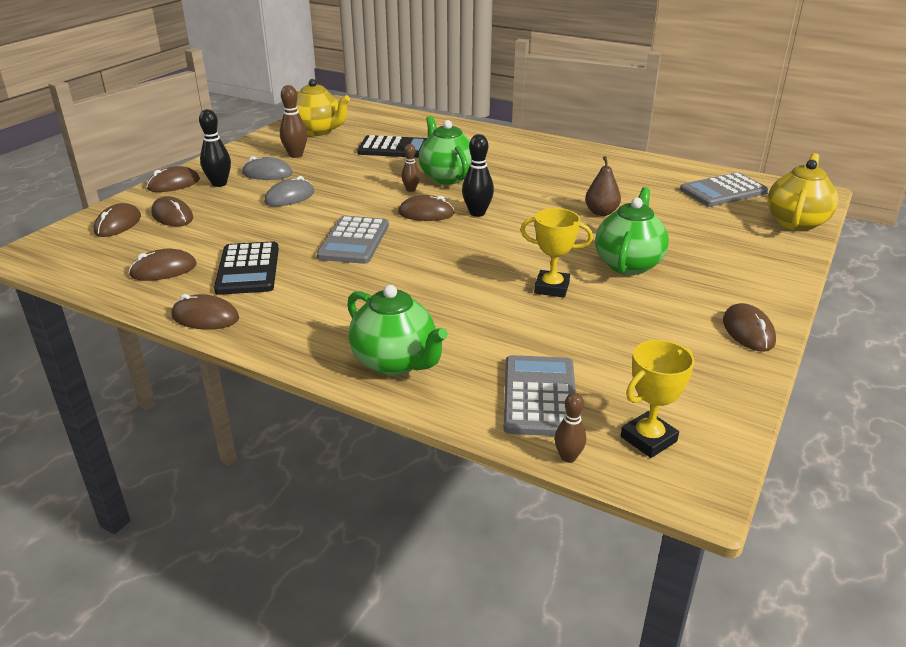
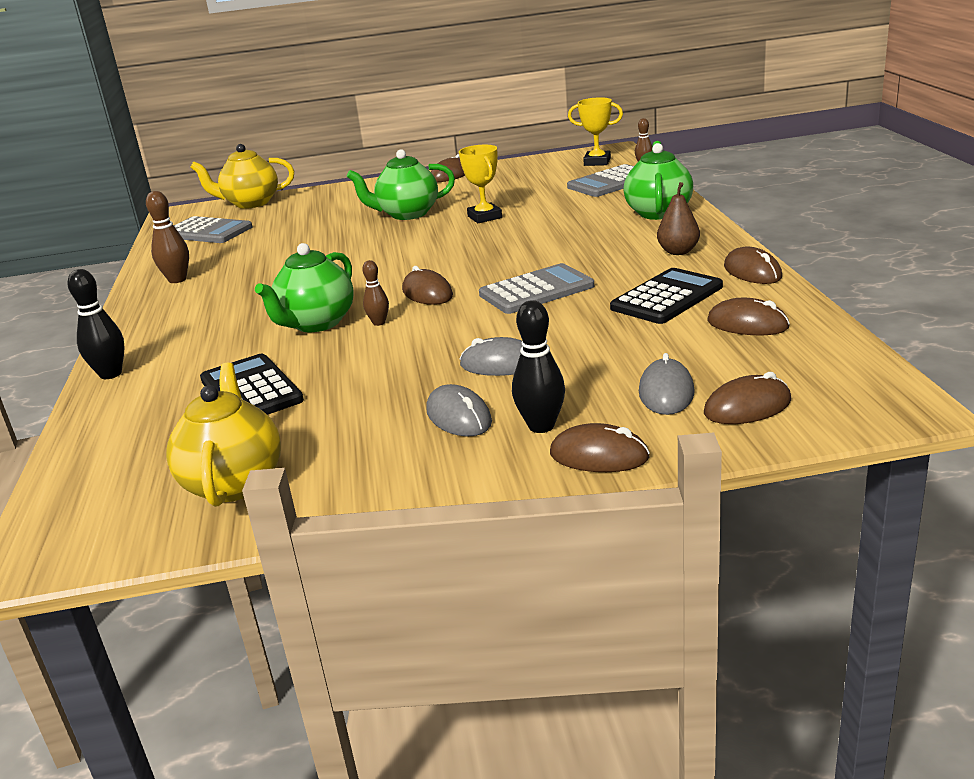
camera: 125 degrees left, 5 degrees down
(172, 216) = (666, 392): brown mouse -> grey mouse
(295, 155) = (364, 438): brown bowling pin -> brown bowling pin (177, 280)
(477, 213) = (392, 278): black bowling pin -> black bowling pin (110, 374)
(601, 212) = (319, 246): brown pear -> brown pear (678, 252)

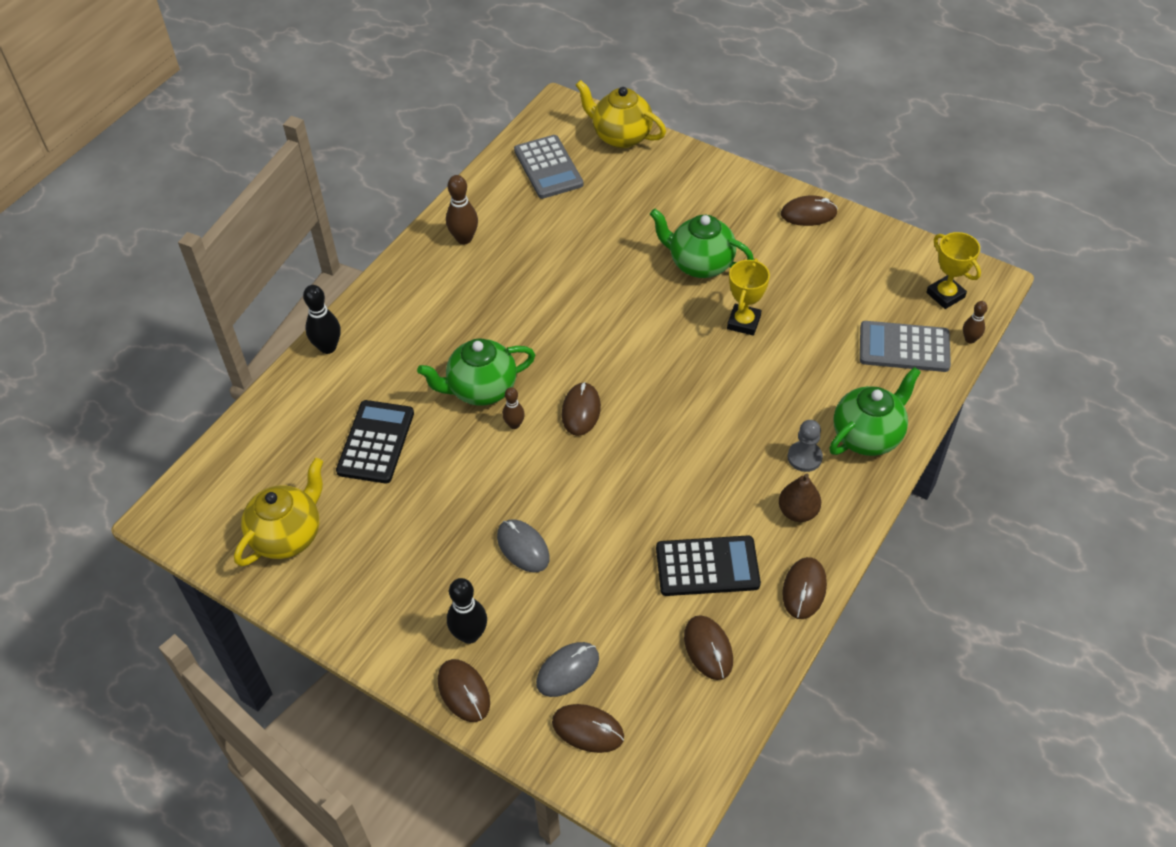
camera: 40 degrees right, 25 degrees up
(459, 416) = (443, 581): grey mouse -> none
(536, 291) = (645, 475): grey calculator -> none
(636, 235) = (804, 457): none -> grey pawn

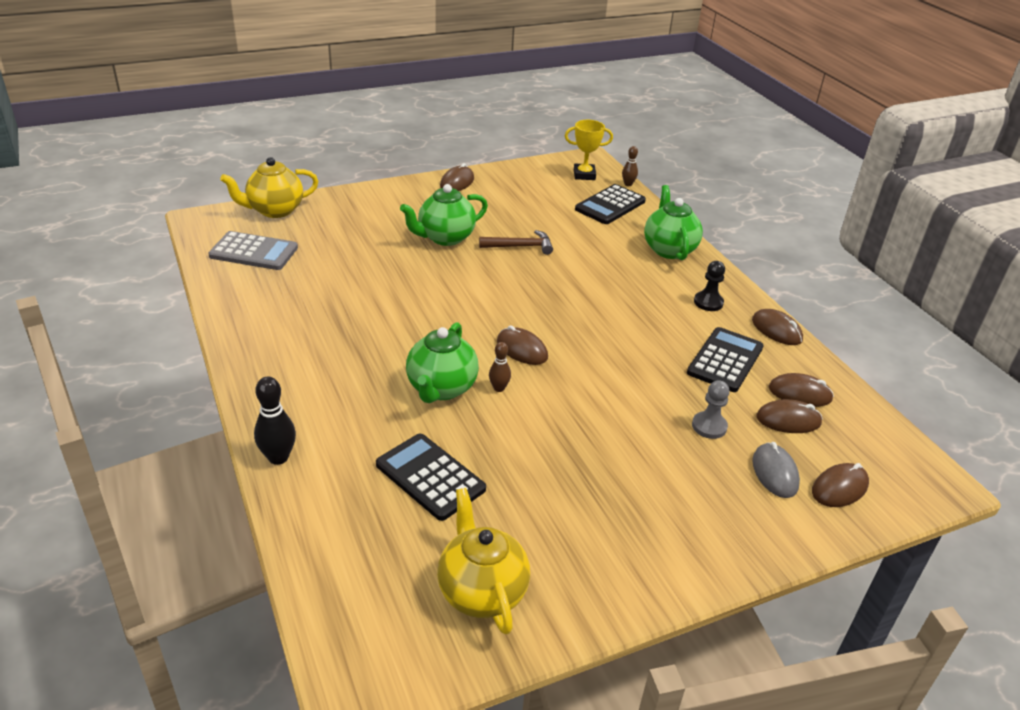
camera: 60 degrees left, 15 degrees down
(464, 238) = (265, 323): brown bowling pin -> none
(464, 692) = (758, 545): brown mouse -> brown mouse (788, 420)
(469, 635) = (699, 514): black bowling pin -> none
(523, 547) = (631, 441): grey mouse -> none
(743, 322) = (520, 246): yellow trophy -> brown hammer
(797, 512) = (708, 302): brown pear -> black pawn
(804, 457) = (664, 279): grey pawn -> grey pawn (709, 426)
(904, 347) = (610, 205): grey calculator -> black calculator

